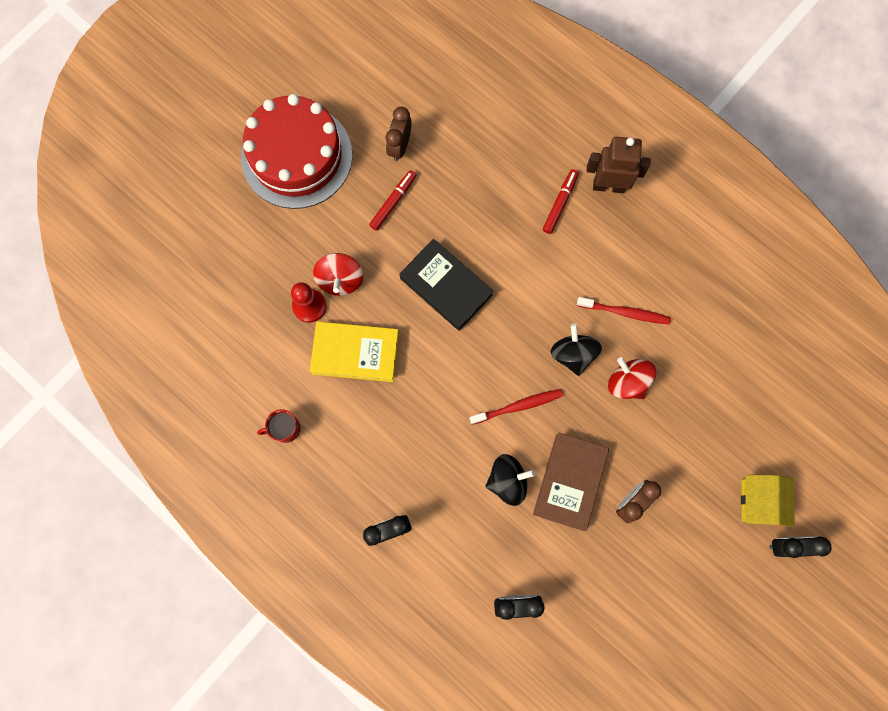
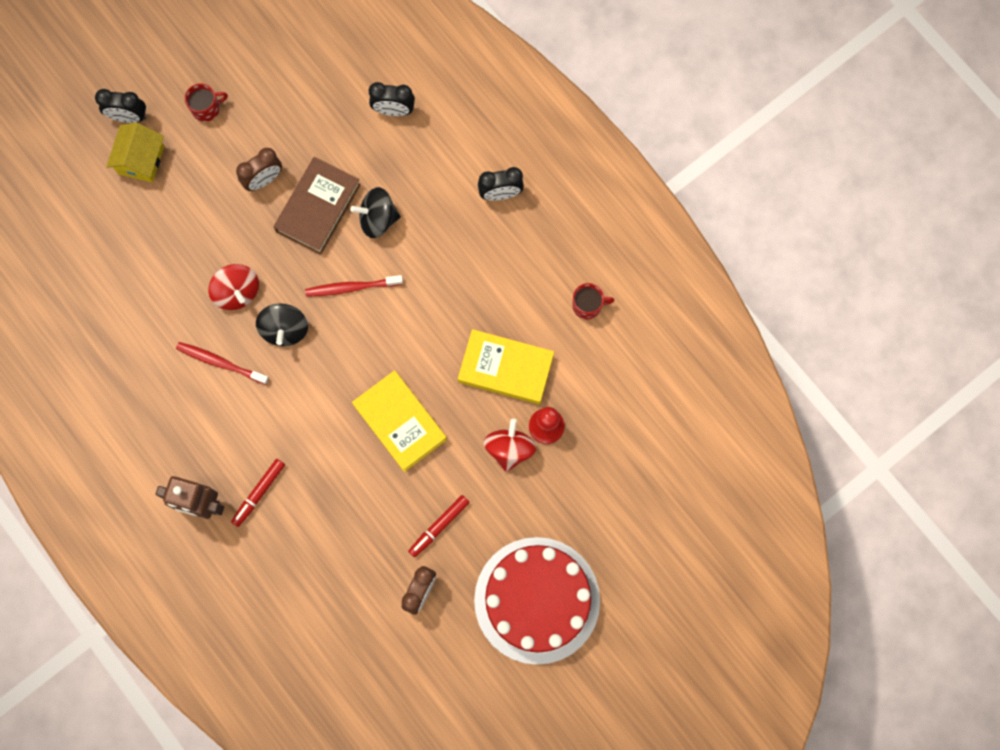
camera: 170 degrees left, 0 degrees up
(446, 287) = (400, 422): black book -> yellow book
(710, 570) = (206, 108): none -> red mug

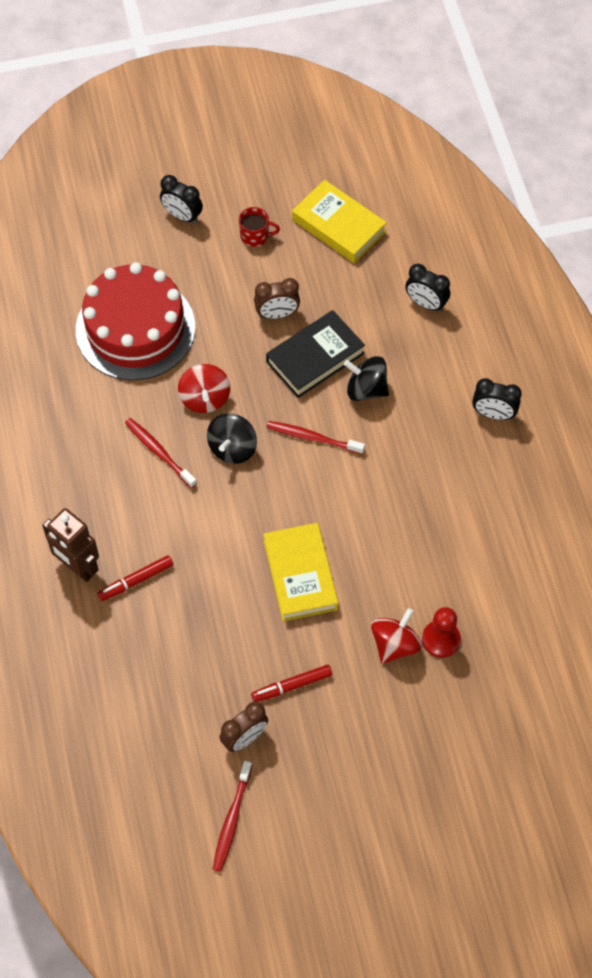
camera: 25 degrees right, 15 degrees down
(141, 160) = (175, 254): yellow house -> none
(318, 208) = (315, 357): brown book -> black book
(443, 668) = (232, 820): none -> red toothbrush
(505, 369) = (425, 570): yellow book -> yellow book (338, 226)
(537, 600) = (355, 798): red cake -> red cake (135, 328)
(587, 305) = (533, 547): red mug -> none

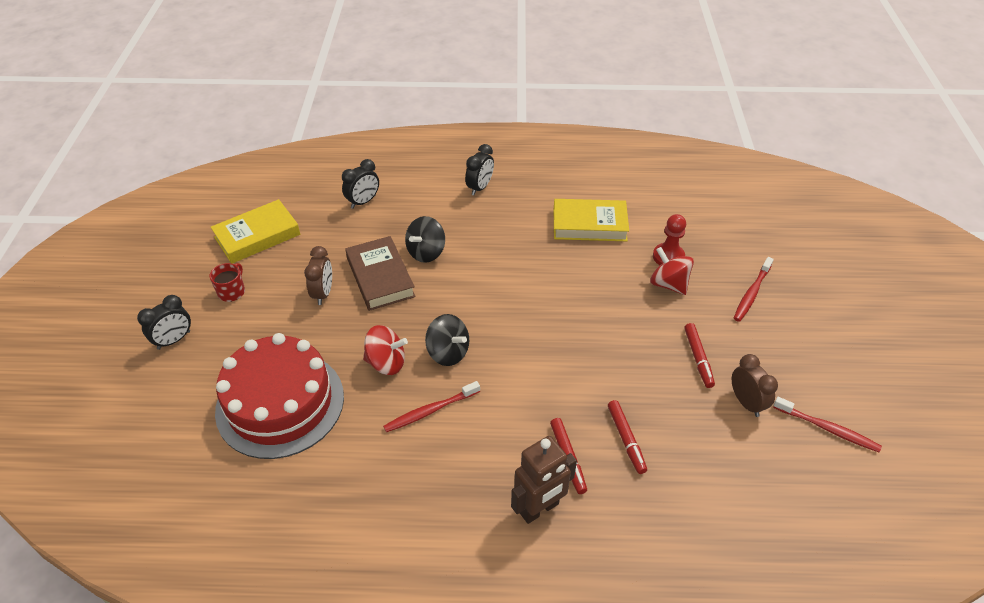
camera: 75 degrees left, 15 degrees down
(170, 628) = (626, 439): none -> red marker
(300, 575) = (591, 330): yellow book -> yellow book (589, 224)
(313, 438) = (459, 295): red toothbrush -> red toothbrush (751, 293)
(315, 357) = (380, 277): black book -> brown book

